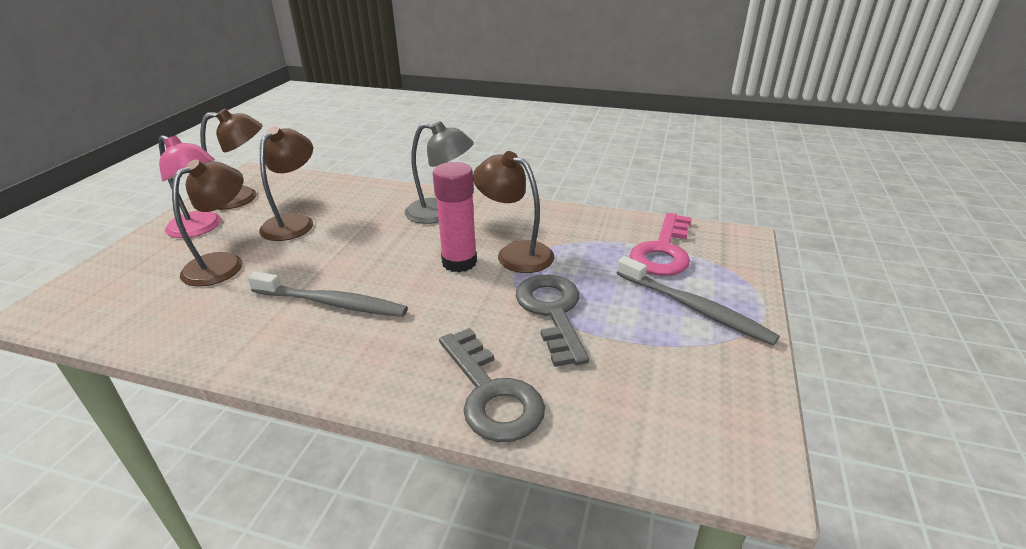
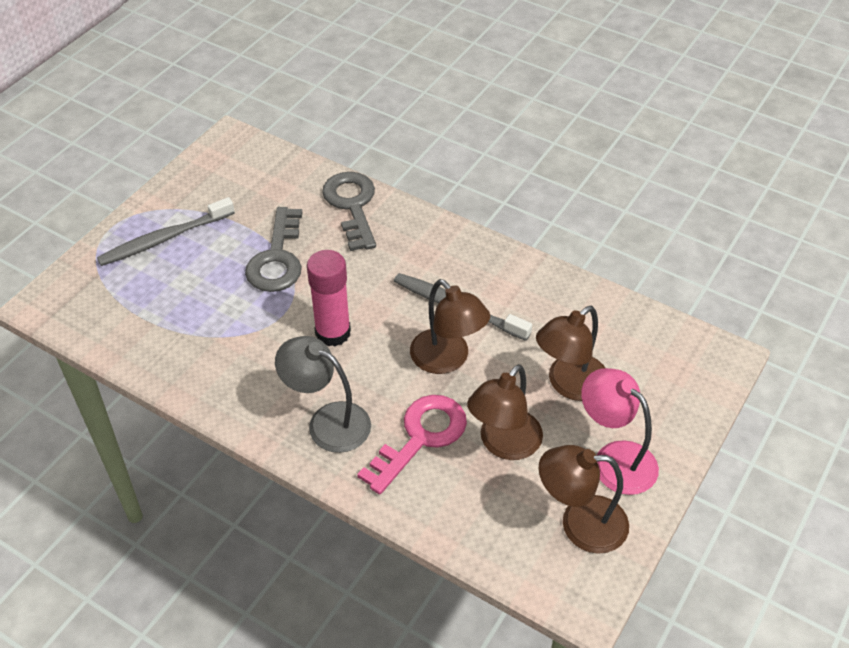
camera: 165 degrees left, 15 degrees up
(515, 253) = (274, 333): brown lamp -> brown lamp (447, 360)
(663, 251) = (133, 303): pink key -> pink key (420, 437)
(693, 307) = (165, 238): grey toothbrush -> grey toothbrush turned 90 degrees counterclockwise

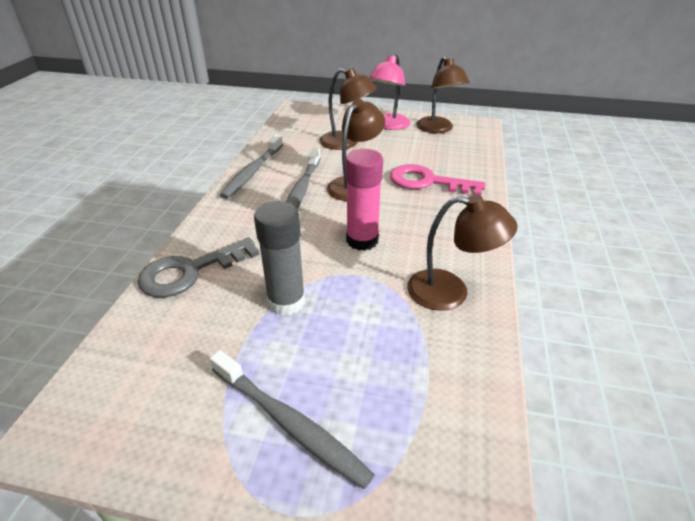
camera: 110 degrees left, 10 degrees down
(277, 258) = (286, 302): grey key -> grey glue stick
(328, 421) = (448, 220): grey lamp -> none
(503, 444) = (407, 155): brown lamp -> brown lamp (450, 292)
(521, 272) = (253, 171): none -> grey toothbrush

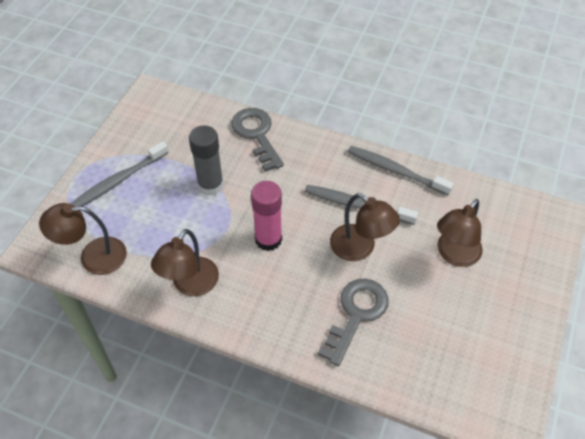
camera: 100 degrees right, 15 degrees up
(389, 126) = (502, 308): pink lamp -> none
(427, 182) = (356, 314): pink key -> grey key
(438, 129) = (491, 365): brown lamp -> brown lamp (93, 257)

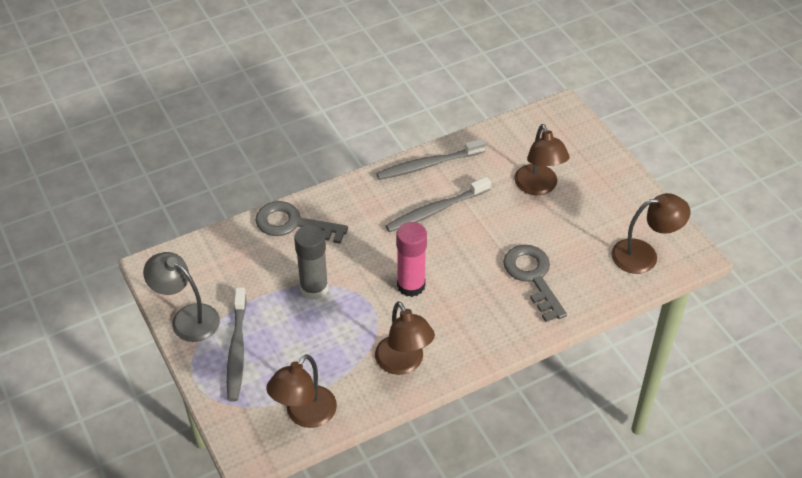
camera: 50 degrees left, 5 degrees down
(122, 137) = (187, 318): none -> grey lamp
(360, 248) = (478, 236): brown lamp -> brown lamp (644, 255)

